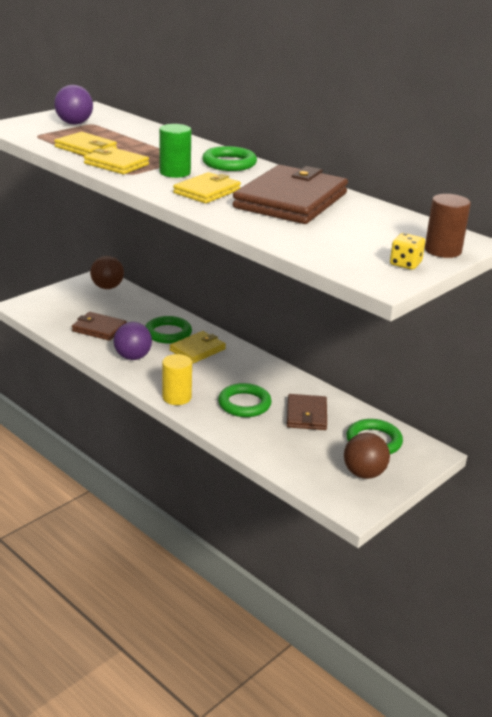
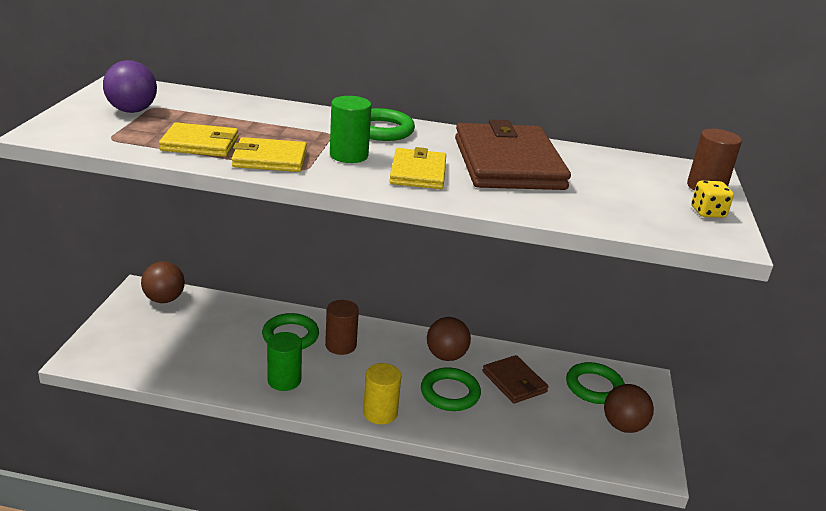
camera: 35 degrees left, 0 degrees up
(99, 329) = (209, 357): brown wallet -> none
(133, 357) = (284, 380): purple ball -> green cylinder
(197, 350) = (341, 345): yellow wallet -> brown cylinder
(271, 381) = (446, 356): none -> brown ball

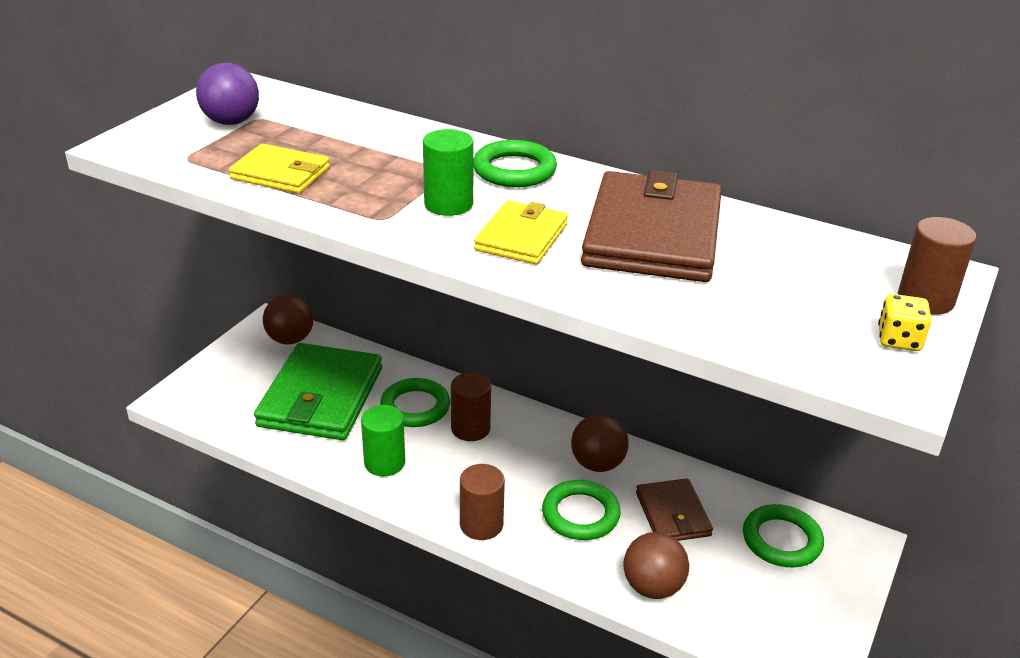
camera: 20 degrees right, 5 degrees up
(210, 339) = (321, 397): none -> green wallet
(269, 159) = (349, 201): yellow wallet -> none
(380, 413) = (481, 524): yellow cylinder -> brown cylinder
(623, 426) = (797, 602): brown ball -> brown ball (652, 587)

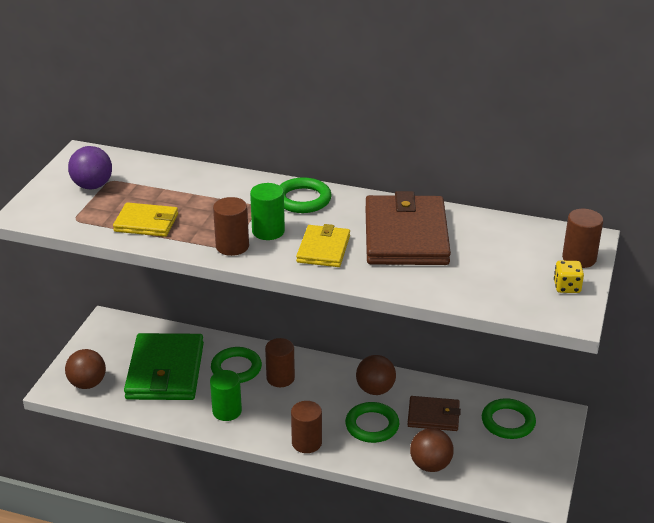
camera: 10 degrees left, 0 degrees up
(290, 339) = (127, 331): brown ball -> brown ball (87, 384)
(388, 217) = (232, 246): none -> brown cylinder
(673, 514) = (433, 416): brown wallet -> brown wallet turned 60 degrees counterclockwise

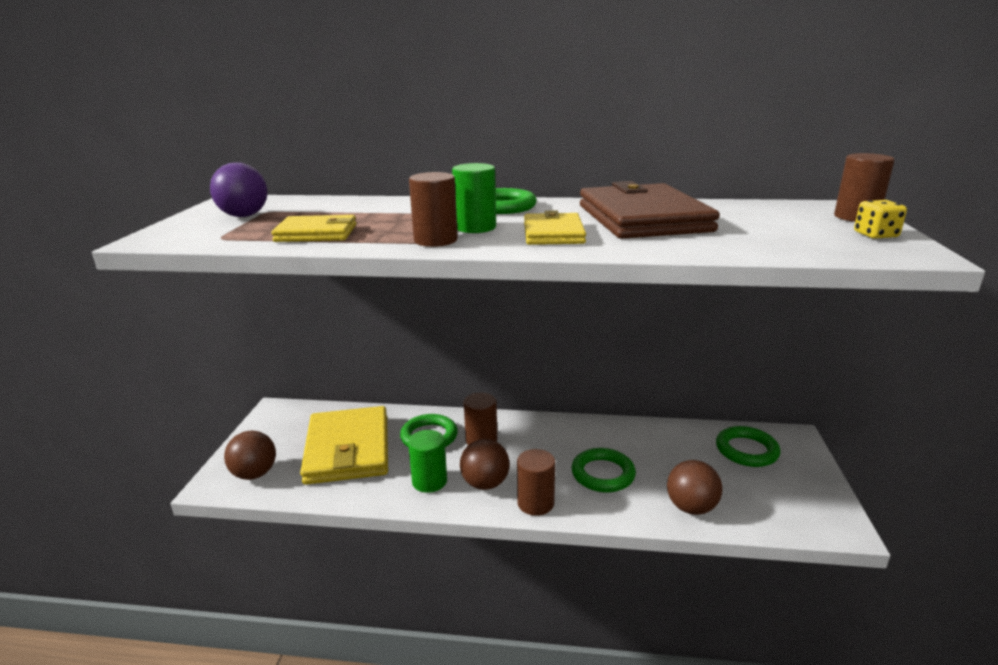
camera: 10 degrees left, 10 degrees down
(165, 371) = (348, 449): green wallet -> yellow wallet
(375, 390) = (589, 438): brown ball -> brown ball (485, 484)
(433, 416) = (665, 455): brown wallet -> none

